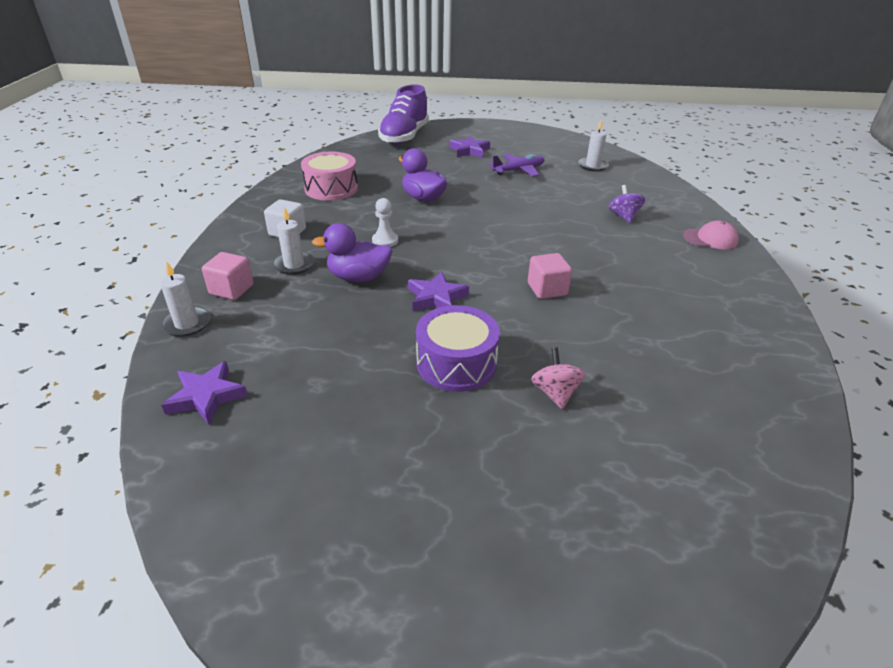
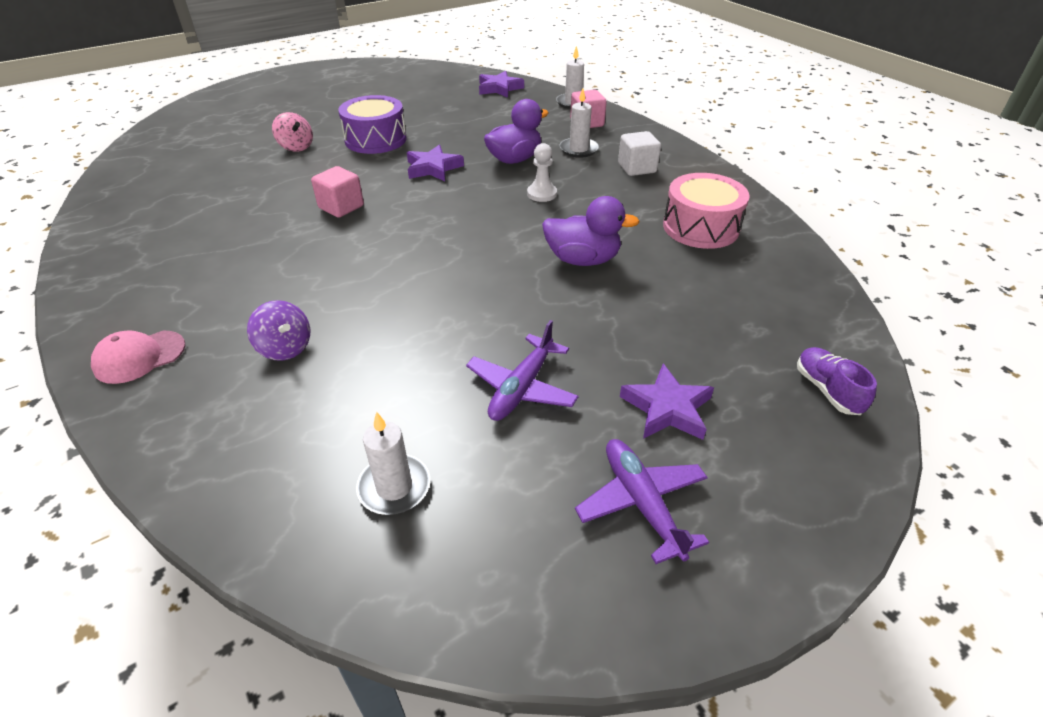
camera: 145 degrees right, 5 degrees up
(404, 137) = (827, 390): purple shoe -> purple shoe, size x0.47
(510, 141) = (641, 503): none -> purple plane

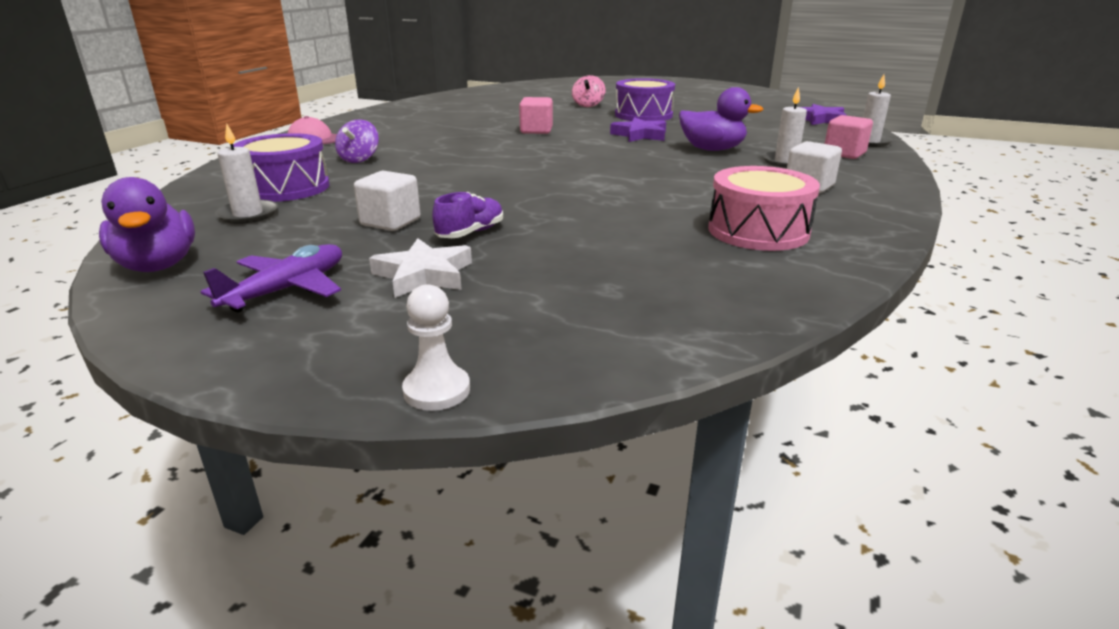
camera: 55 degrees right, 15 degrees down
(326, 433) = (286, 188): none -> purple drum
(522, 388) = (390, 222): purple plane -> white cube
(542, 194) = (677, 168): white pawn -> white pawn (437, 390)
(582, 260) = (601, 202): purple duck -> purple duck (158, 265)
(667, 408) = (424, 275): purple star -> white star
(827, 390) = (551, 345): purple shoe -> purple shoe (470, 233)

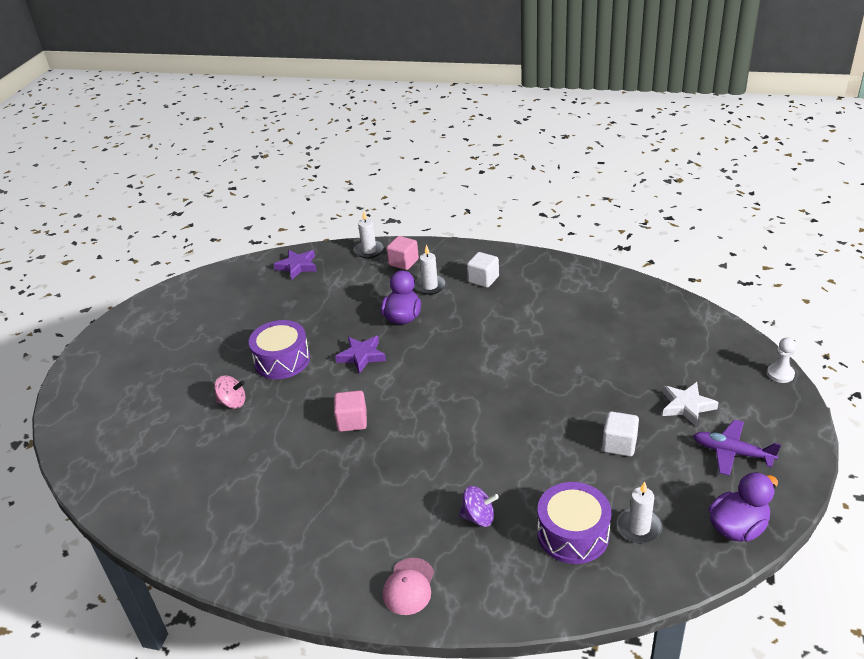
camera: 95 degrees left, 10 degrees up
(470, 233) = (621, 403): purple shoe -> none
(758, 231) = (570, 298): pink drum -> none

